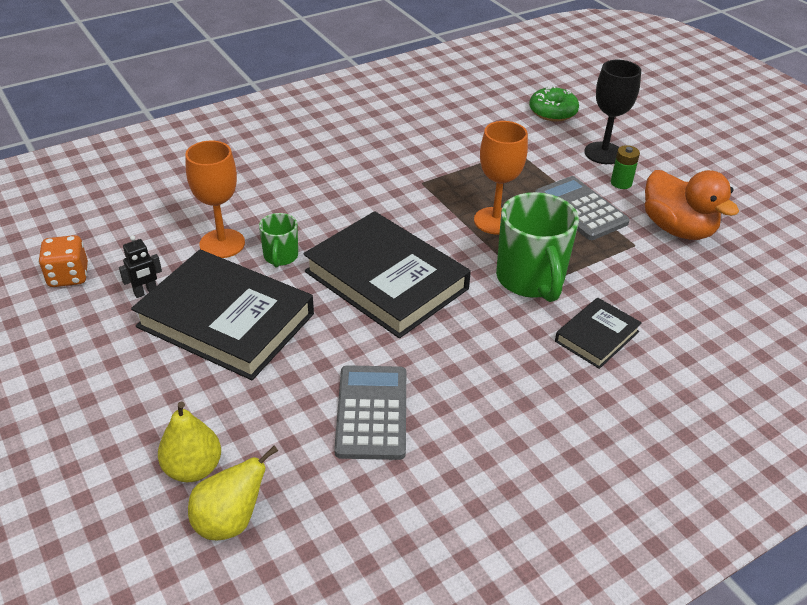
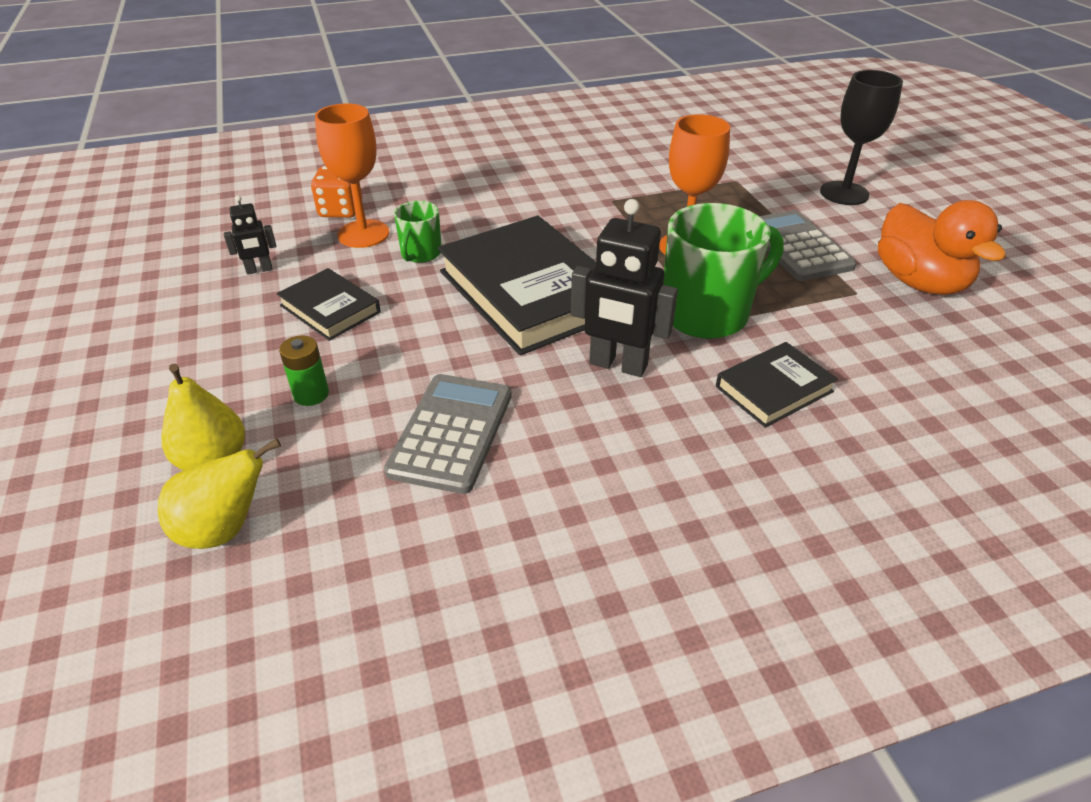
camera: 15 degrees right, 0 degrees up
(68, 276) = (189, 245): orange dice -> orange dice (341, 210)
(226, 320) = (330, 309): black book -> black book, size x0.50
(477, 335) = (618, 365): none -> black robot
(530, 280) = (707, 314): green mug -> green mug turned 120 degrees counterclockwise
(552, 112) = (793, 147): green donut -> none
(621, 183) = (857, 225): green battery -> green battery (311, 394)

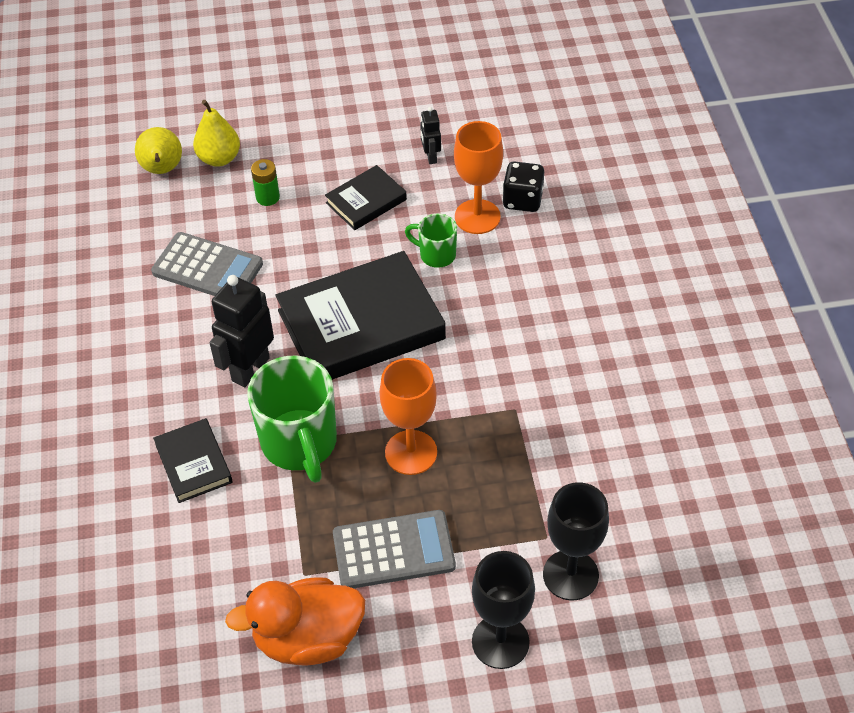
camera: 100 degrees right, 10 degrees up
(341, 210) = (522, 200): orange dice -> black dice
(764, 170) = (570, 575): none -> black goblet

